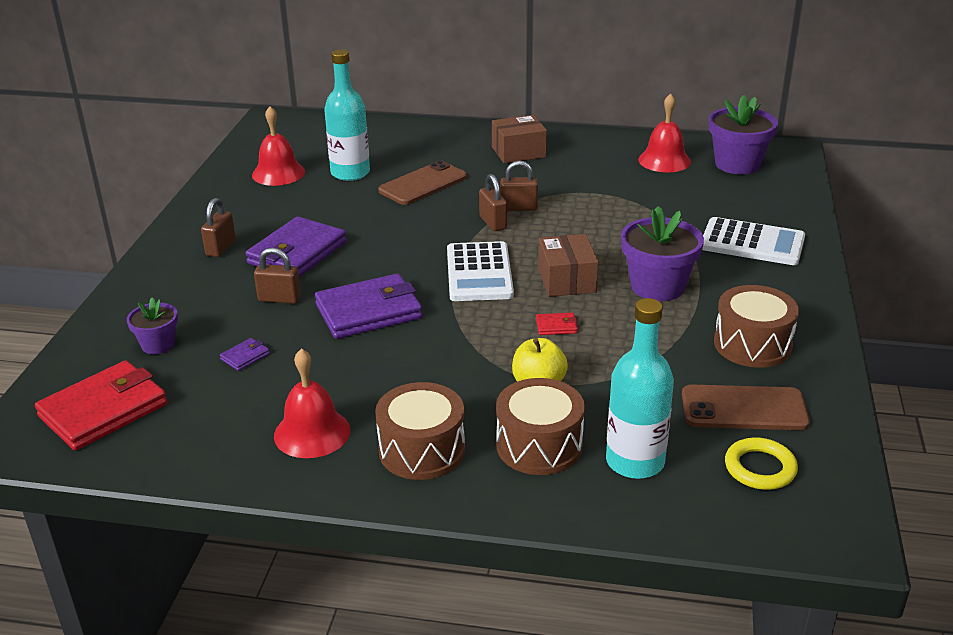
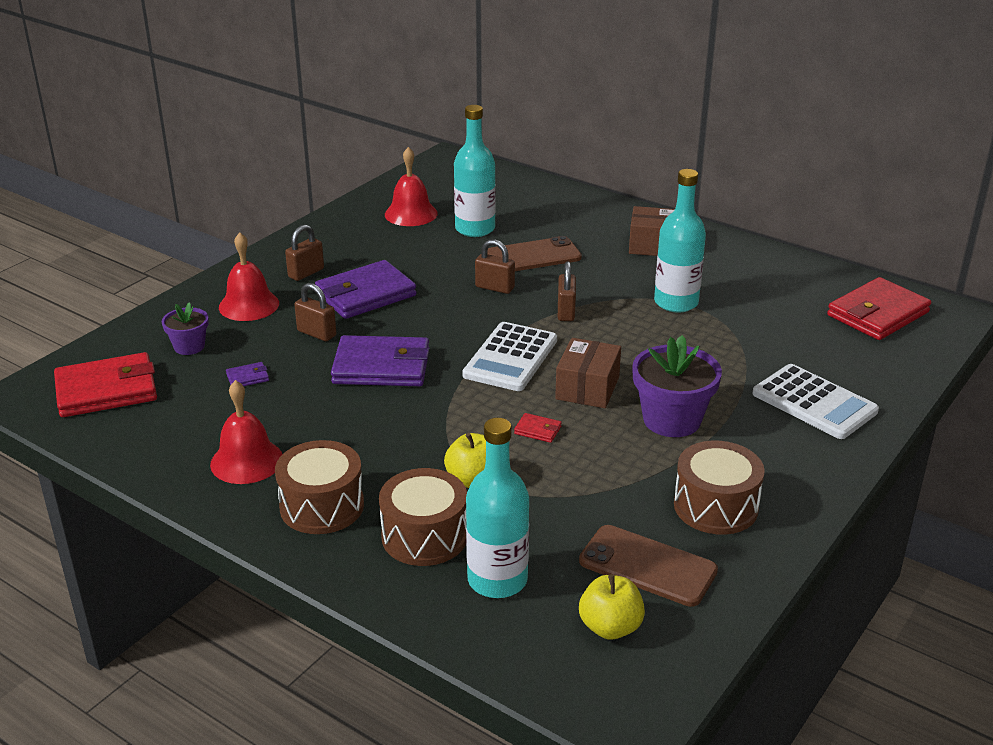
camera: 25 degrees right, 0 degrees up
(518, 208) = (604, 303): brown padlock -> brown padlock (494, 287)
(577, 193) = (676, 302): none -> turquoise bottle
(664, 160) = (800, 290): red bell -> red bell (249, 305)
(737, 164) = (877, 314): purple flower pot -> red wallet
(760, 468) = (610, 627): yellow ring -> yellow apple

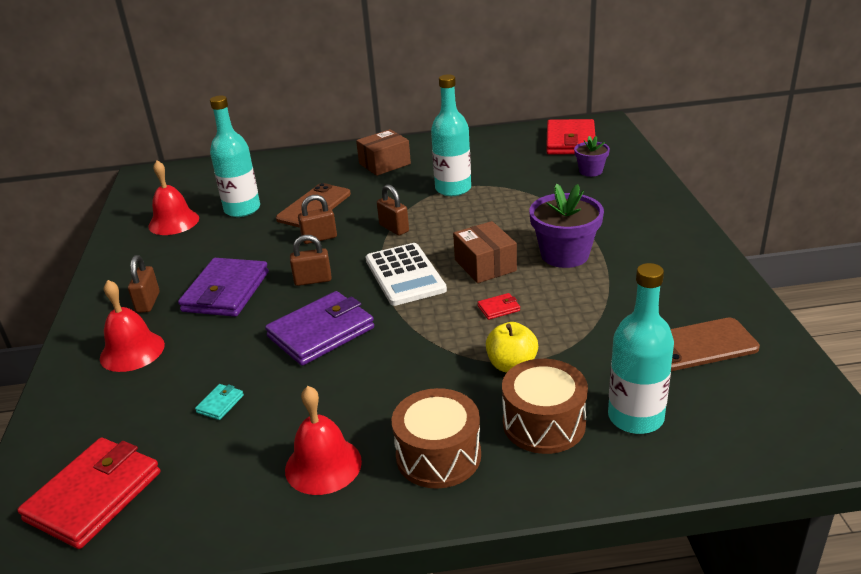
camera: 40 degrees left, 0 degrees up
(189, 346) = (124, 412): purple flower pot -> purple flower pot (590, 171)
(247, 377) = (220, 404): purple wallet -> turquoise wallet
(316, 333) = (229, 339): brown padlock -> brown padlock (313, 280)
(610, 627) = (742, 396): yellow apple -> none
(715, 506) = (671, 288): brown drum -> none
(814, 402) = (620, 202): white calculator -> none

